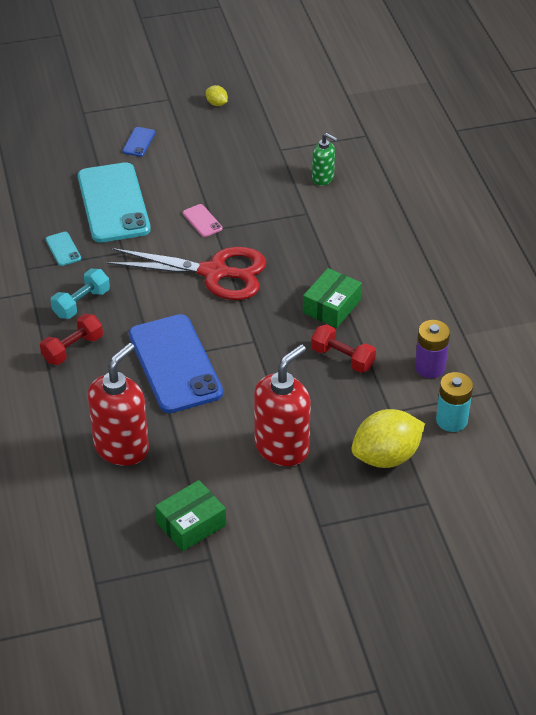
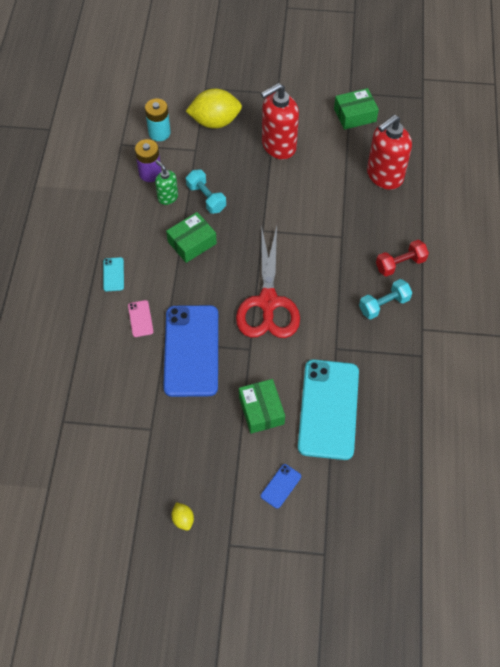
camera: 160 degrees left, 15 degrees up
(63, 249) = (386, 367): turquoise phone -> turquoise phone (113, 274)
(175, 364) = (327, 228): blue phone -> blue phone (191, 350)
(180, 186) = (261, 410): none -> green box
(202, 221) = (257, 362): pink phone -> pink phone (140, 318)
(214, 273) = (268, 302): red scissors -> red scissors turned 120 degrees counterclockwise
(323, 178) = (130, 378): green soap dispenser -> green soap dispenser (167, 197)
(342, 358) = (206, 198): red dumbbell -> turquoise dumbbell

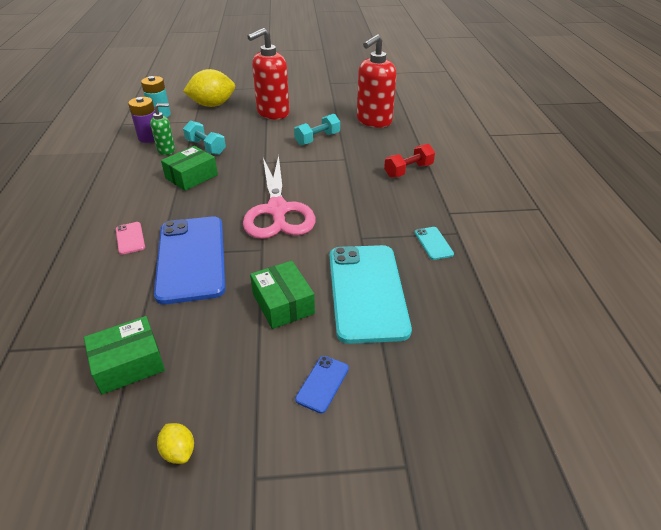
camera: 10 degrees left, 20 degrees down
(113, 274) = (102, 207): turquoise phone -> turquoise phone (433, 243)
(167, 197) = (166, 150): green soap dispenser -> green soap dispenser turned 120 degrees clockwise
(268, 302) = (278, 210): red scissors -> pink scissors
(355, 115) = (337, 93): green box -> green box (129, 364)
(384, 305) = (402, 199): turquoise dumbbell -> turquoise dumbbell (317, 139)

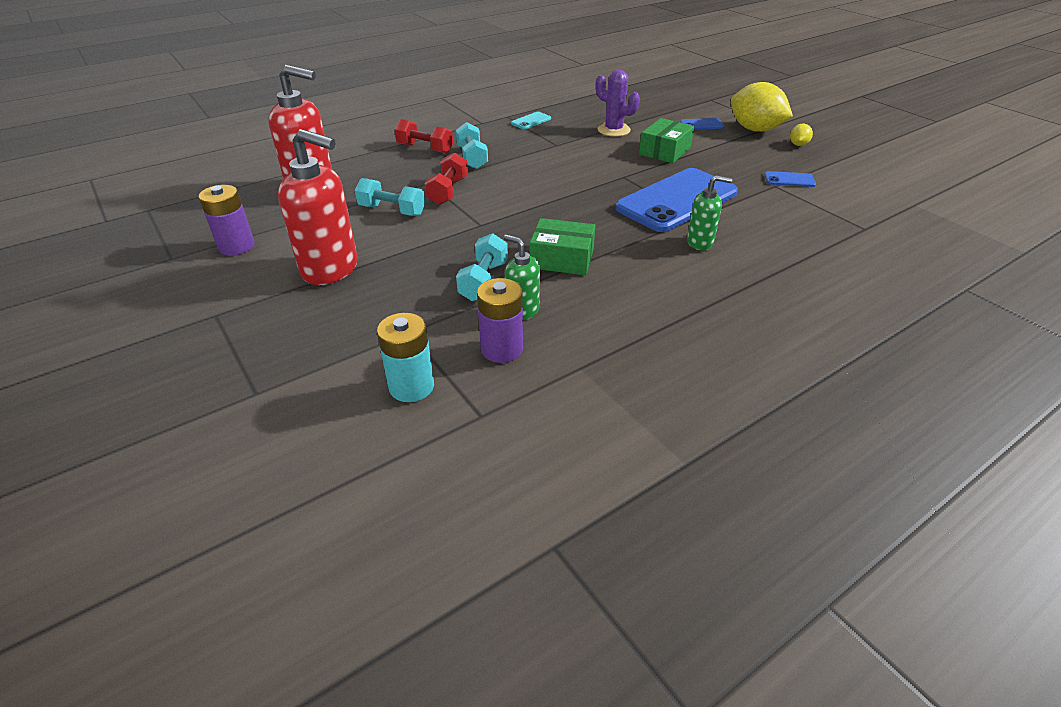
camera: 120 degrees left, 0 degrees up
(129, 364) = (789, 180): green box -> blue phone
(130, 238) = (700, 242): pink phone -> green soap dispenser
(212, 105) = (331, 342): yellow lemon -> yellow lemon (755, 129)
(278, 210) = (563, 187): pink scissors -> none
(323, 162) = (448, 191): none -> red dumbbell
(324, 96) = (236, 246): none -> purple battery
(366, 292) = (613, 130): turquoise phone -> purple cactus
(372, 186) = (472, 158): none -> turquoise dumbbell

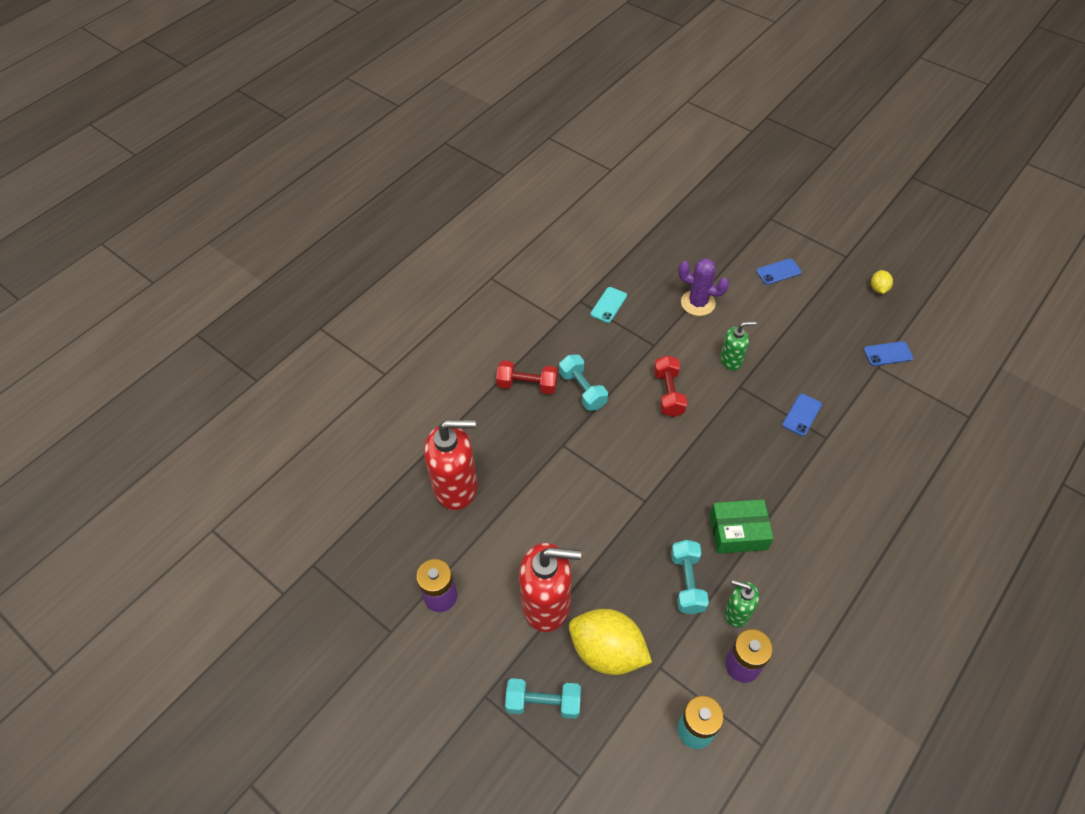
camera: 15 degrees left, 15 degrees up
(392, 210) = (553, 500): turquoise dumbbell -> turquoise dumbbell (543, 702)
(448, 191) = (588, 455): red dumbbell -> red dumbbell (668, 393)
(664, 151) = (761, 331): green box -> none
(677, 200) = (802, 415): blue phone -> blue phone, size x0.40
(700, 242) = (843, 475): green soap dispenser -> green soap dispenser (731, 360)
(755, 129) = (831, 269): yellow lemon -> yellow lemon (607, 651)

